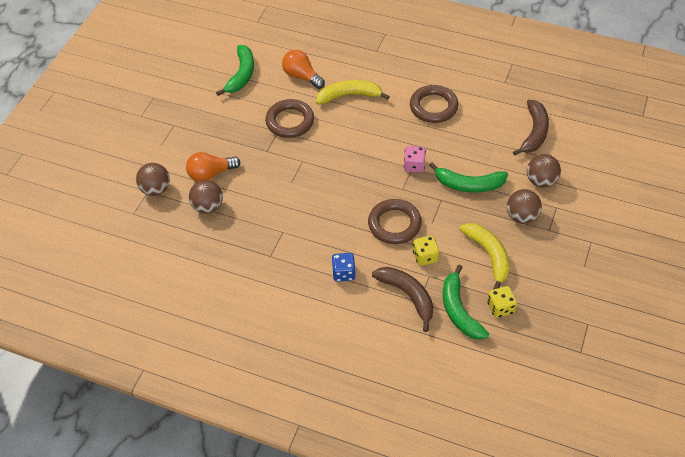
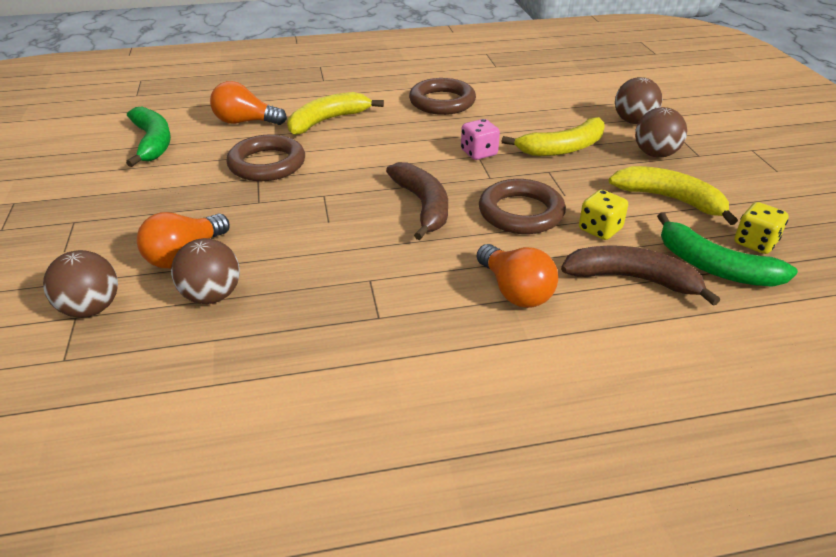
camera: 35 degrees left, 15 degrees down
(343, 273) = (515, 291): blue dice -> orange light bulb
(469, 185) = (563, 148): green banana -> yellow banana
(534, 132) = (574, 90): brown banana -> brown banana (423, 206)

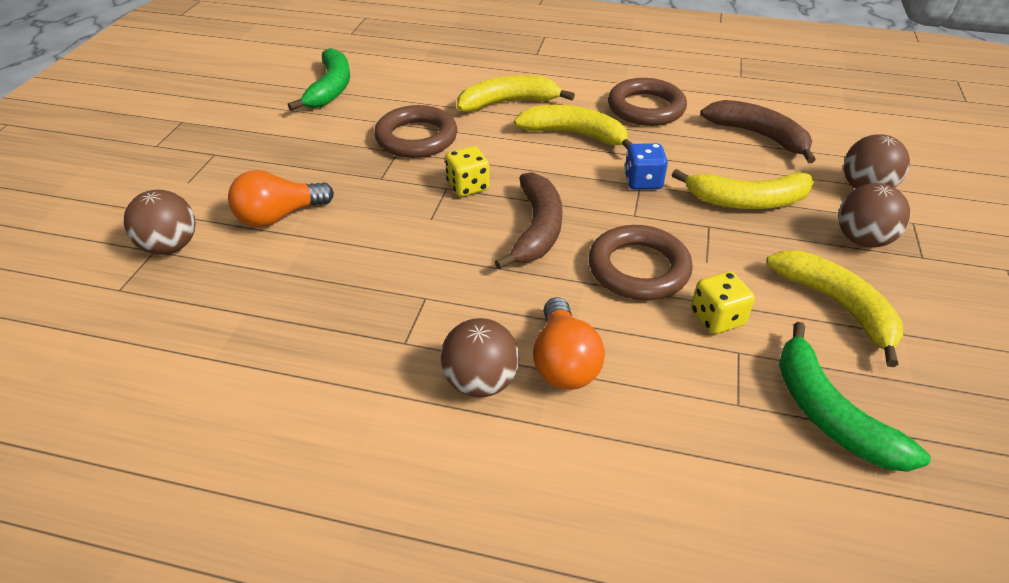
camera: 25 degrees right, 5 degrees up
(212, 296) = (273, 267): brown ball -> brown ball (480, 382)
(245, 122) = (428, 85): orange light bulb -> none
(400, 132) = (574, 134): none -> yellow banana
(479, 153) = (643, 181): pink dice -> blue dice
(632, 279) = (710, 394): brown banana -> brown banana (758, 136)
(755, 243) = (911, 400): yellow dice -> yellow dice (468, 186)

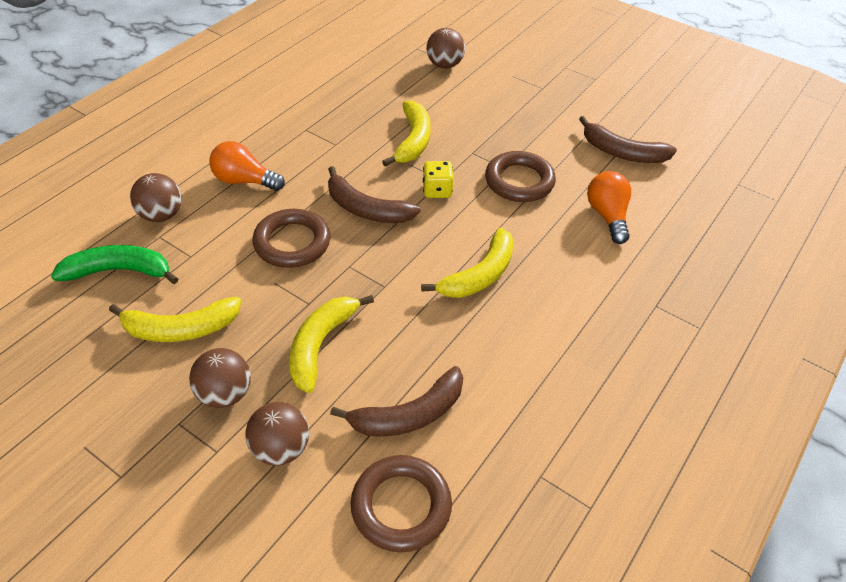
camera: 110 degrees right, 5 degrees up
(279, 216) = (451, 104): orange light bulb -> orange light bulb (607, 216)
(331, 88) = (622, 153): green banana -> brown banana
(480, 382) = (256, 147): brown ball -> brown ball (161, 215)
(508, 103) = (555, 250): yellow banana -> yellow banana (413, 140)
(643, 181) = (386, 289): blue dice -> none
(646, 108) = (503, 346): brown ring -> brown ring (401, 506)
(717, 318) = (222, 260): yellow dice -> none

